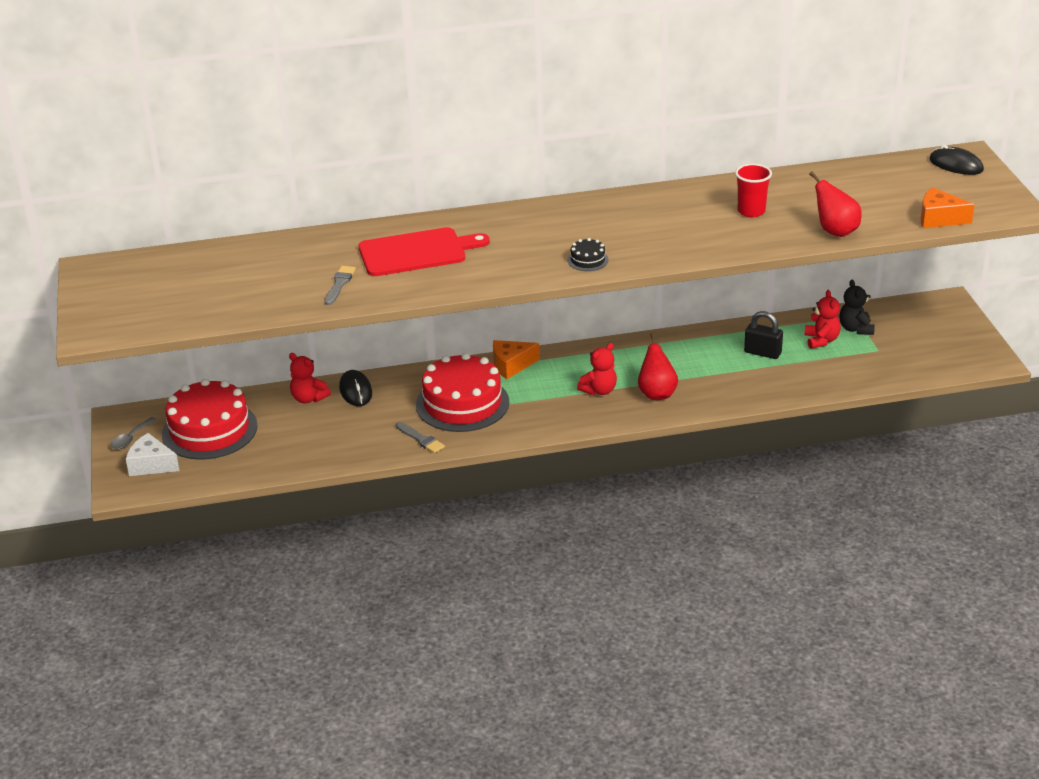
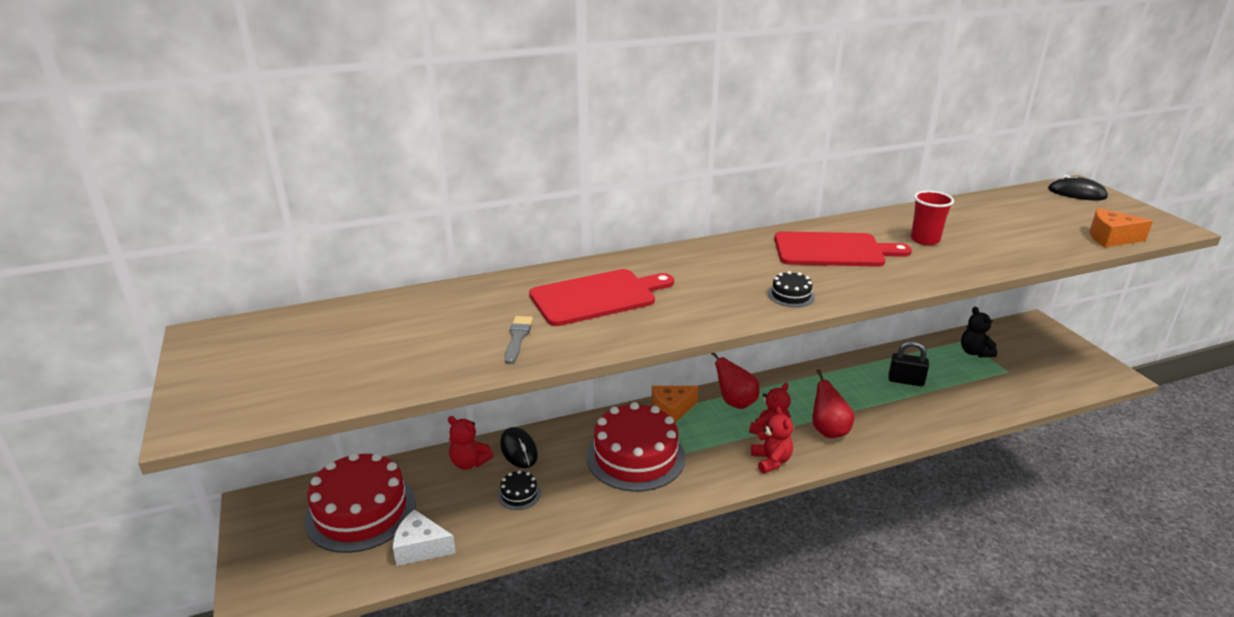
camera: 10 degrees left, 5 degrees down
(131, 438) = (267, 530): grey spoon -> none
(151, 465) = (291, 565): white cheese -> white cheese (420, 548)
(348, 426) = (519, 494): none -> black cake
(420, 439) = (603, 504): grey brush -> none
(654, 218) = (833, 250): none -> red cutting board
(821, 340) = (951, 365): red teddy bear -> red teddy bear (771, 461)
(835, 231) = (1023, 254): red pear -> red pear (735, 402)

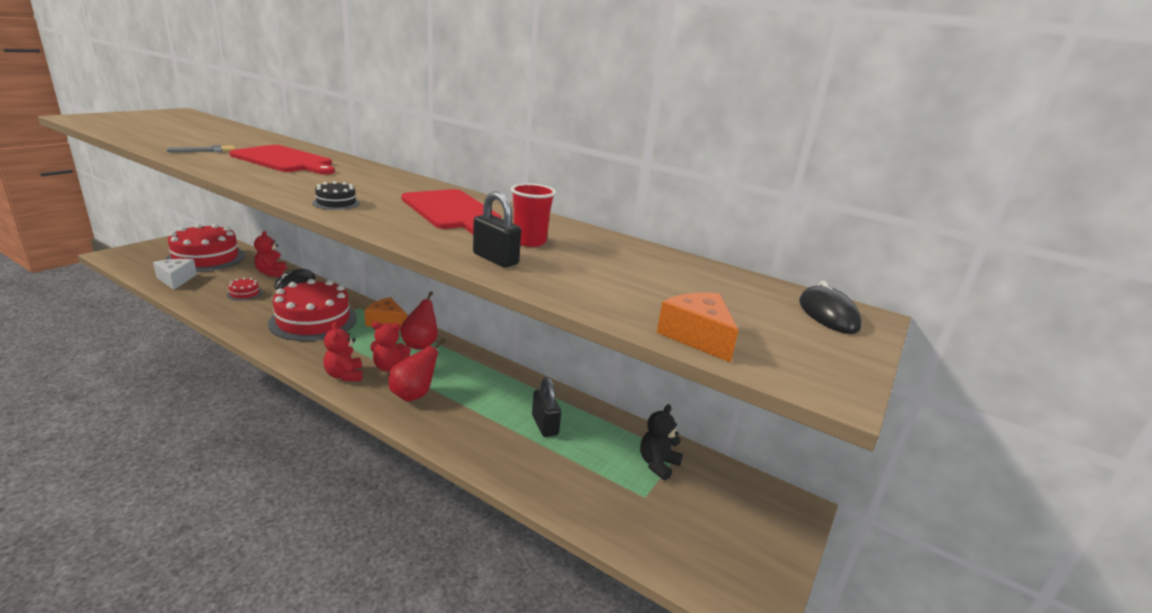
camera: 50 degrees right, 5 degrees down
(519, 494) = (244, 293): black cake -> red cake
(771, 461) = (344, 375): red teddy bear -> red teddy bear turned 120 degrees clockwise
(965, 261) = (495, 259): none -> black padlock

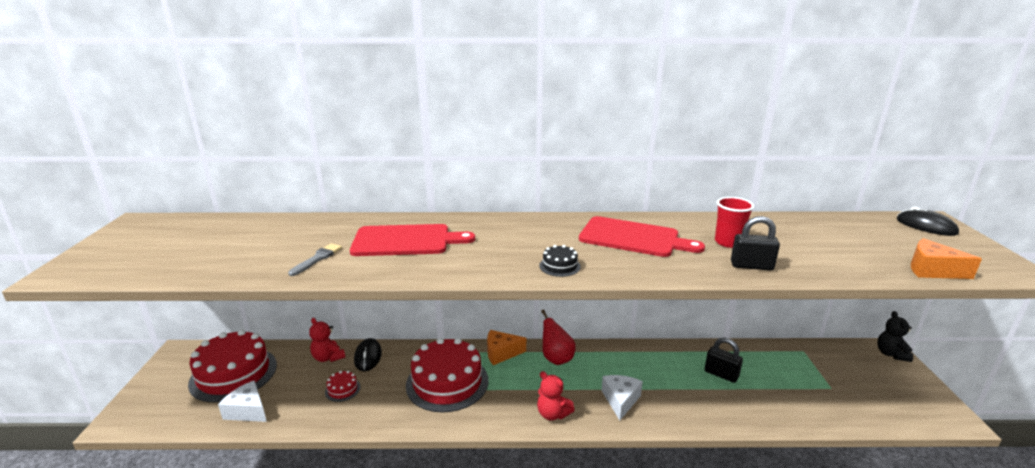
camera: 30 degrees left, 0 degrees up
(389, 367) = (569, 389): red teddy bear -> none
(414, 395) = (620, 400): red pear -> white cheese
(658, 464) = (806, 364): black teddy bear -> black teddy bear (891, 354)

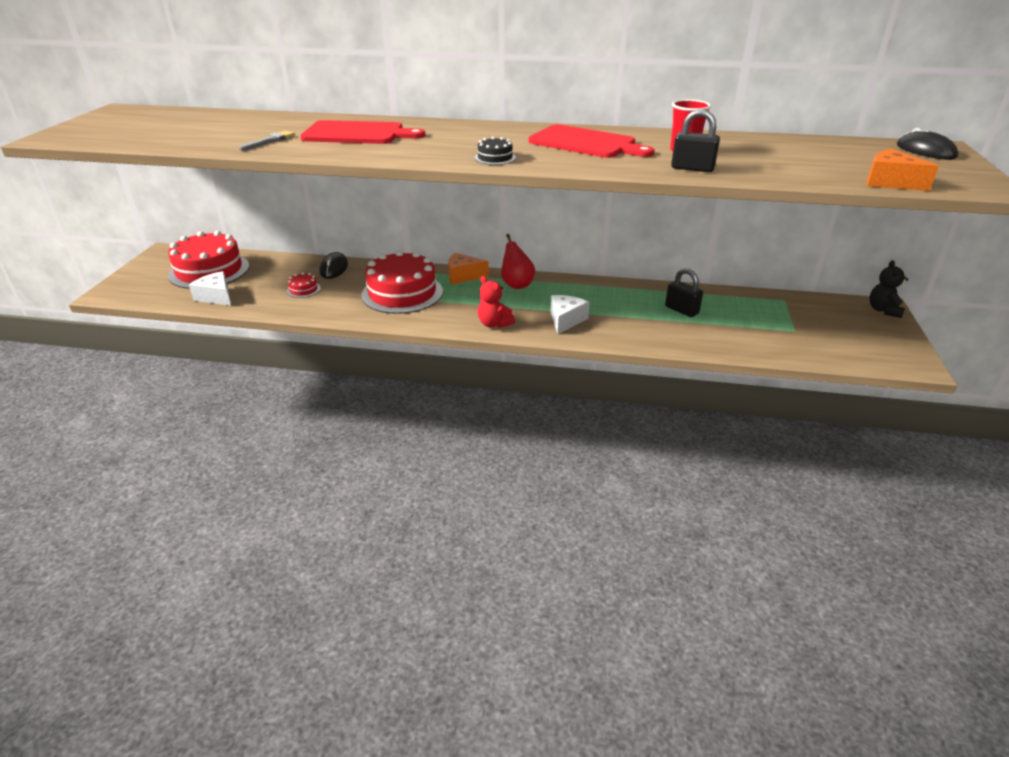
camera: 10 degrees right, 10 degrees up
(328, 357) = (297, 266): red teddy bear -> none

